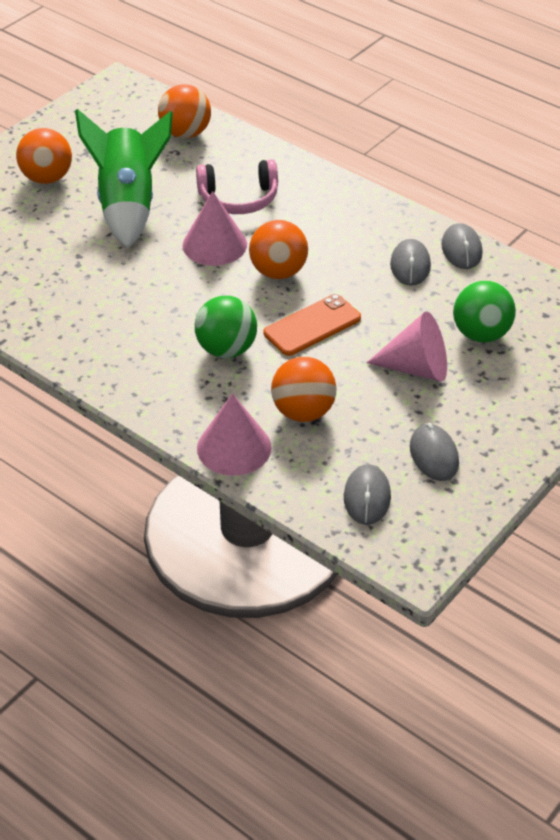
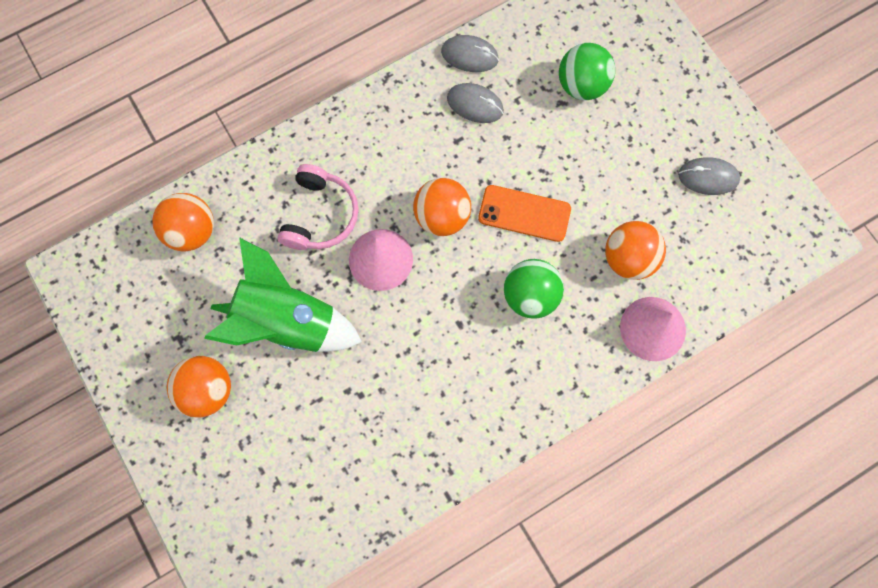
camera: 70 degrees left, 30 degrees up
(312, 325) = (524, 213): orange phone -> orange phone turned 60 degrees counterclockwise
(367, 497) = (738, 244): grey mouse -> none
(417, 368) = (605, 150): pink cone -> none

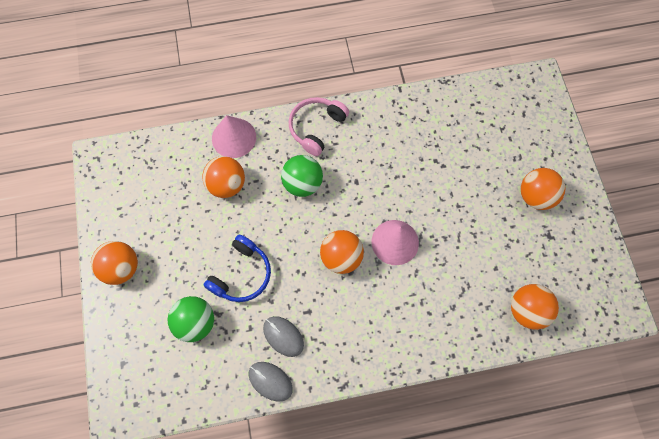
camera: 160 degrees left, 5 degrees down
(287, 321) = (471, 222): green rocket -> none
(320, 215) = (429, 289): pink headphones -> pink headphones (316, 128)
(524, 213) = (282, 239): orange phone -> none
(555, 155) = (241, 274): none -> blue headphones
(700, 113) = (121, 268): none -> orange ball
(708, 177) = (144, 220): grey mouse -> none

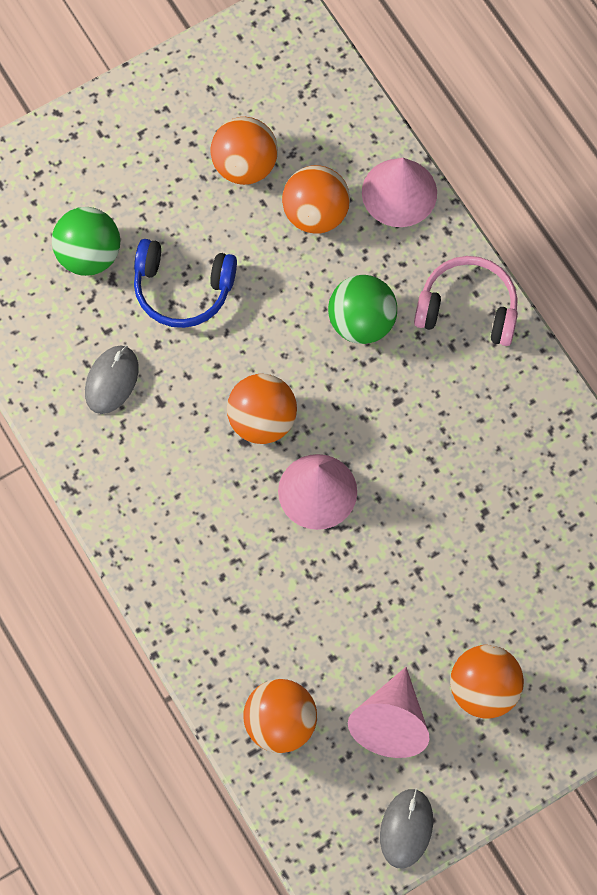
camera: 70 degrees right, 0 degrees up
(121, 268) = (131, 124): orange ball -> orange ball (244, 165)
(270, 381) = (41, 386): grey mouse -> grey mouse (406, 828)
(541, 250) = (391, 722): none -> pink cone

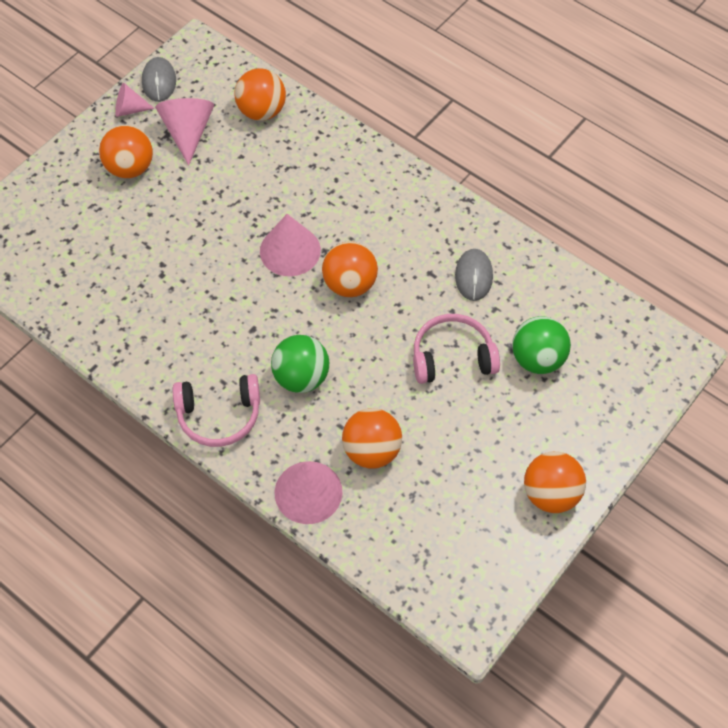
camera: 160 degrees right, 10 degrees down
(182, 289) = (452, 357): blue headphones -> pink headphones
(244, 165) = (447, 471): orange ball -> orange ball (550, 494)
(460, 791) = (129, 109): none -> pink cone

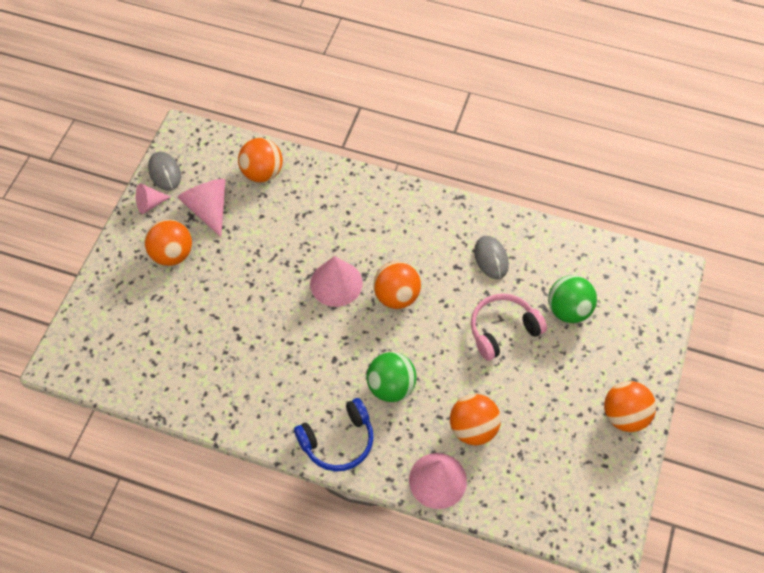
camera: 20 degrees left, 0 degrees up
(219, 415) = (338, 441): pink headphones -> blue headphones

